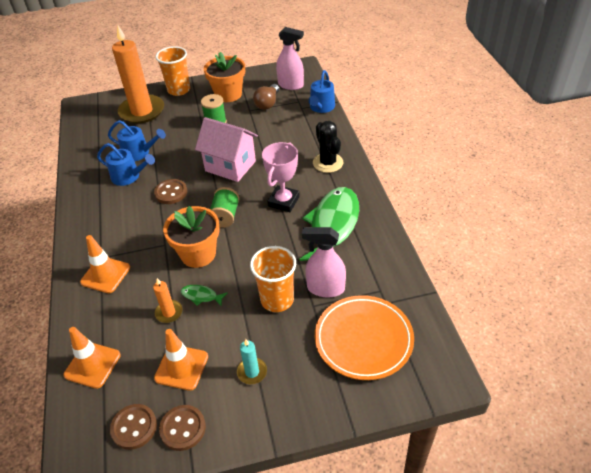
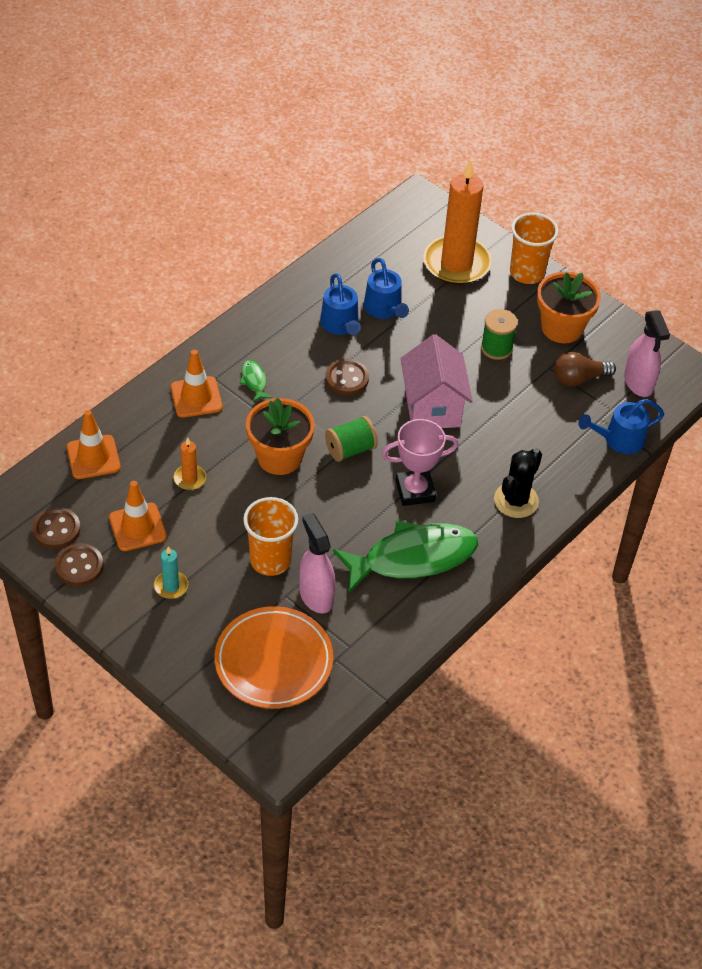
camera: 50 degrees right, 5 degrees up
(201, 296) = (228, 493): green fish -> green fish (254, 381)

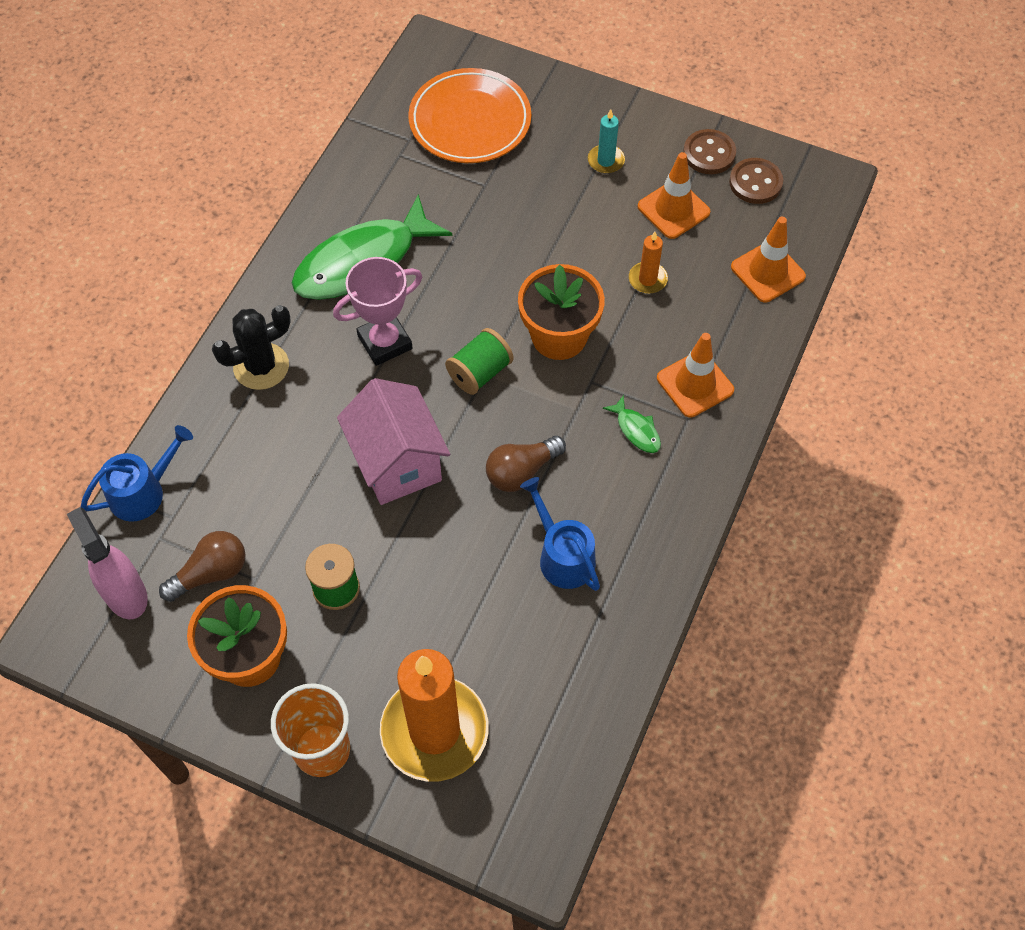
camera: 165 degrees right, 10 degrees up
(270, 560) = (516, 216): orange cup -> none
(316, 595) = (453, 194): pink spray bottle -> none
(347, 378) = (521, 471): brown button -> brown light bulb
(384, 309) = (512, 605): blue watering can -> none
(516, 500) = (261, 366): black cactus -> black cactus turned 45 degrees clockwise

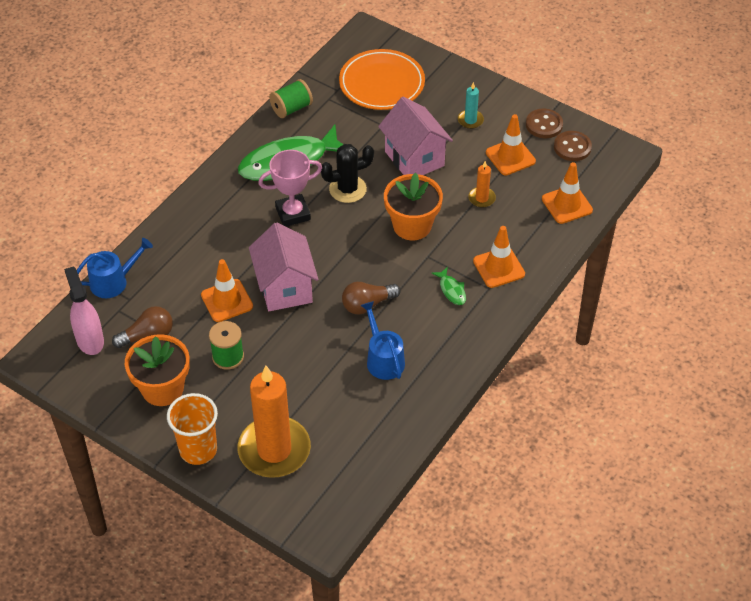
camera: 10 degrees right, 10 degrees down
(261, 366) = (207, 217): black cactus -> black cactus (347, 189)
(316, 497) = (227, 301): none -> orange traffic cone
(479, 372) = (352, 240): green spool -> green spool (291, 108)
(540, 231) = (414, 159): none -> pink house

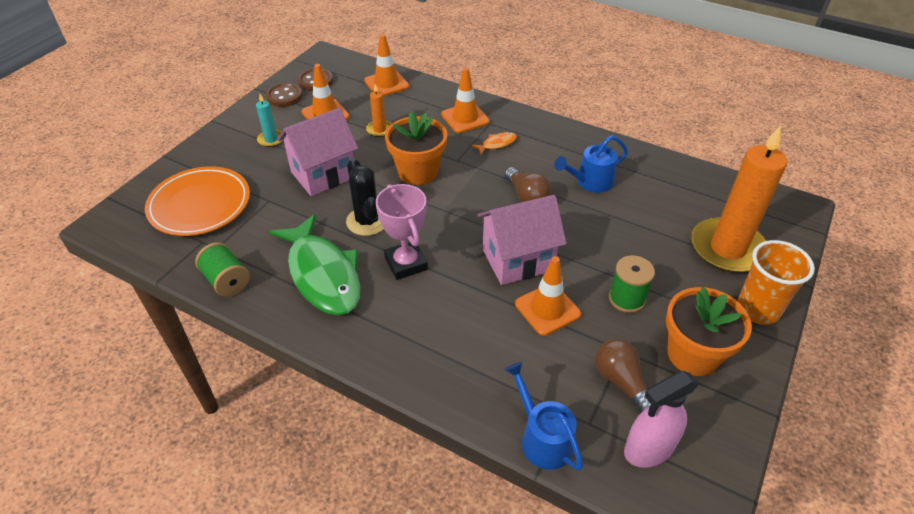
camera: 95 degrees left, 5 degrees down
(451, 290) = (497, 144): green fish -> orange fish

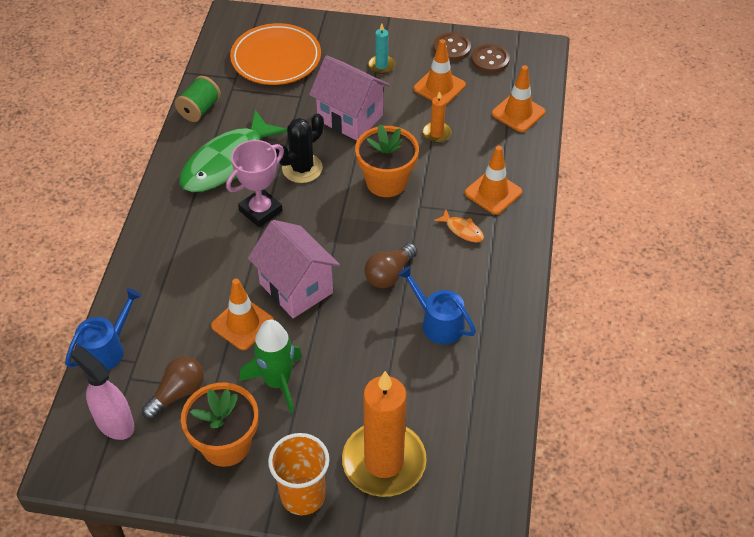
camera: 70 degrees right, 5 degrees up
(626, 299) = (277, 382): green spool -> green rocket

